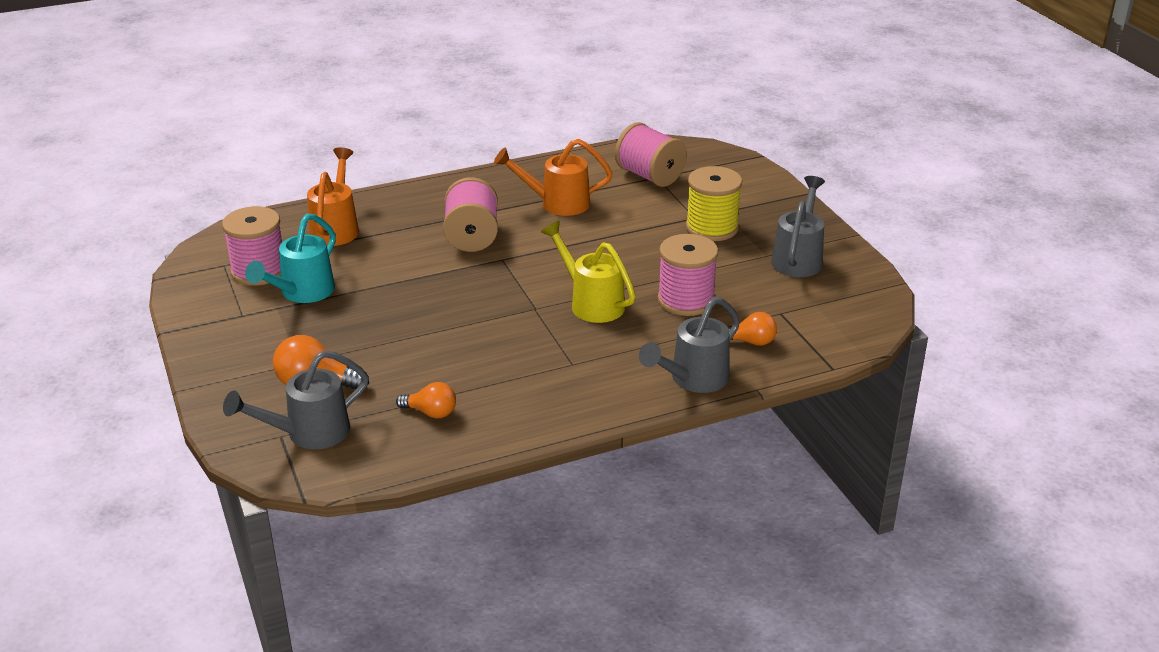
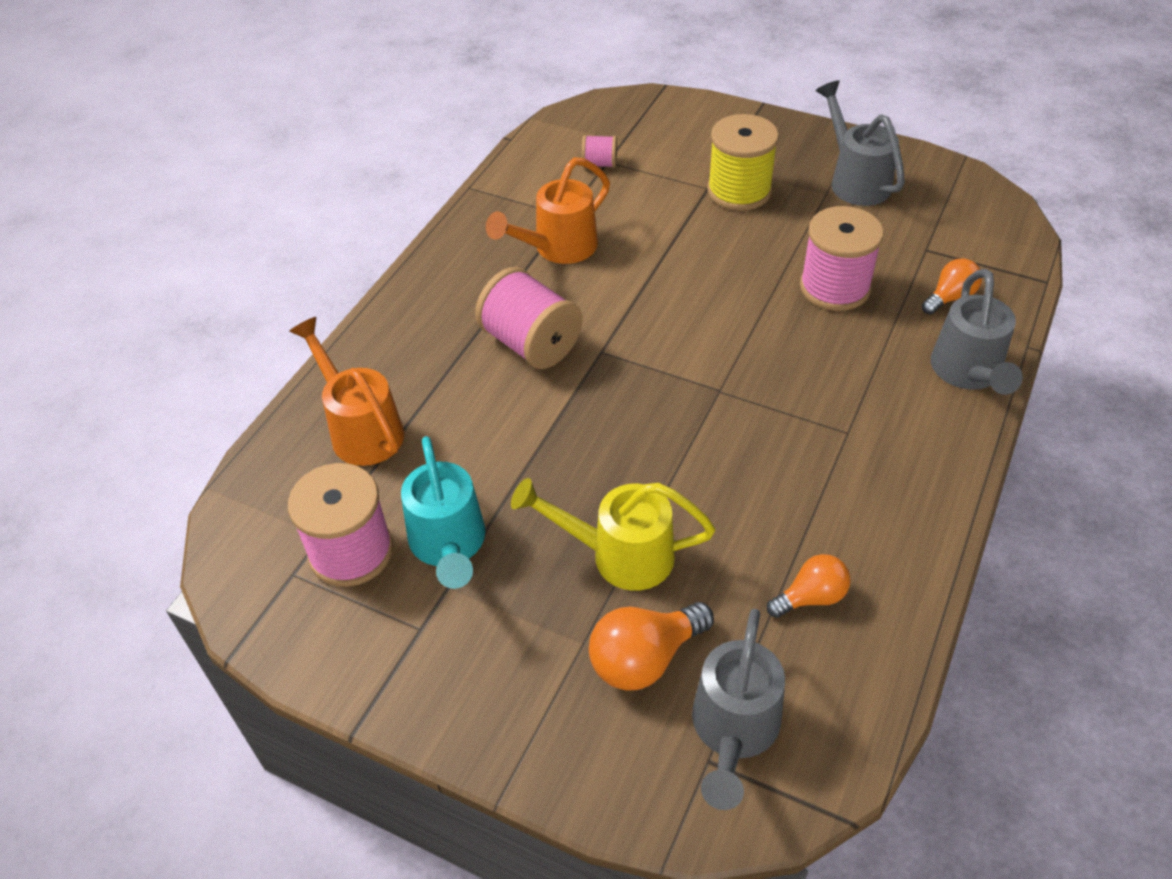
camera: 40 degrees left, 15 degrees up
(591, 303) = (760, 347): yellow watering can -> yellow watering can (619, 555)
(650, 176) = (599, 164): pink spool -> pink spool, size x0.50

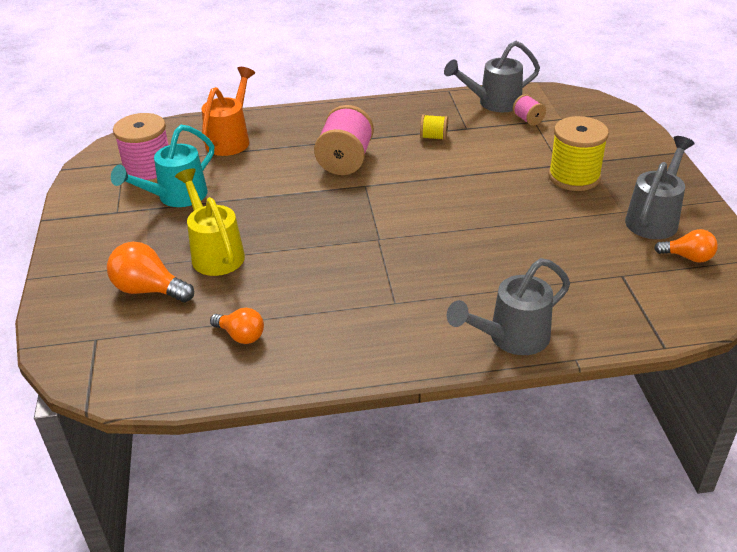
camera: 55 degrees right, 10 degrees down
(558, 248) = (433, 137): orange watering can -> yellow spool
(733, 731) = (121, 341): grey watering can -> grey watering can (493, 103)
(834, 287) = (528, 249): pink spool -> none
(950, 297) = (582, 304): orange light bulb -> orange light bulb (688, 257)

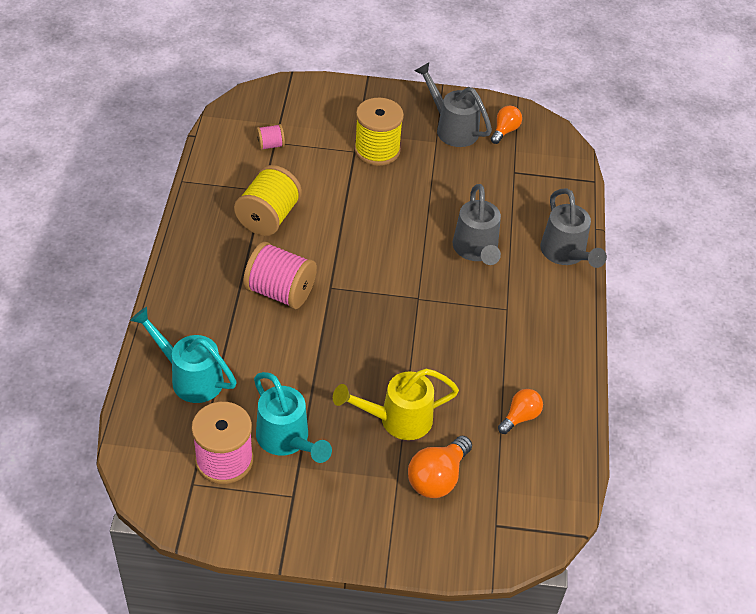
camera: 80 degrees left, 10 degrees up
(231, 139) = (190, 377): orange watering can -> turquoise watering can
(433, 137) = (268, 217): yellow spool -> yellow spool, size x2.02
(493, 103) = (226, 157): grey watering can -> grey watering can (476, 250)

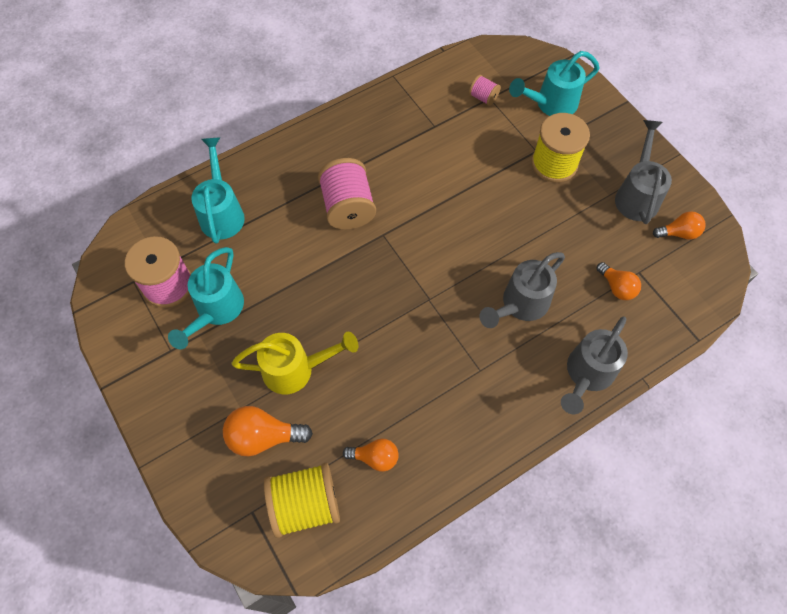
camera: 55 degrees right, 15 degrees up
(268, 217) = (411, 148): yellow spool -> yellow spool (305, 504)
(322, 114) = (551, 104): none -> turquoise watering can
(397, 420) = (296, 369): yellow watering can -> yellow watering can turned 135 degrees clockwise
(514, 191) = (617, 287): none -> orange light bulb

